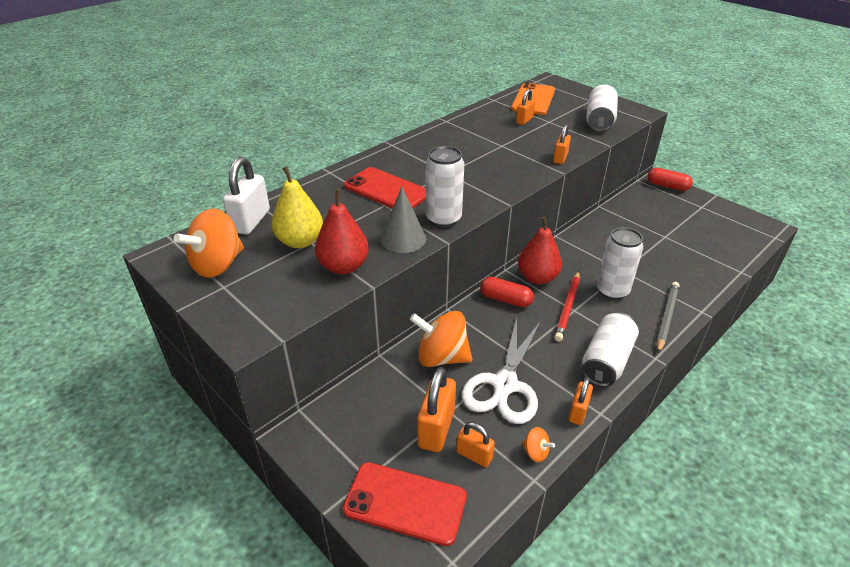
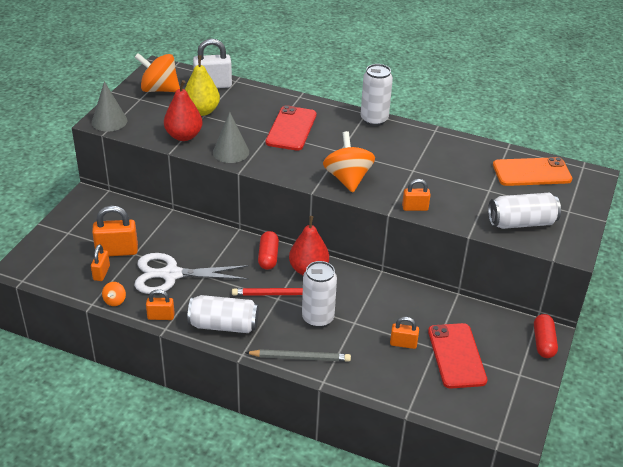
camera: 65 degrees right, 0 degrees up
(254, 326) = (109, 121): none -> grey cone
(405, 503) = (55, 252): red phone -> red phone (456, 356)
(441, 357) = (184, 238): orange spinning top -> orange spinning top (348, 179)
(443, 219) = (268, 164): white can -> white can (374, 120)
(524, 120) = (476, 174): orange padlock -> orange padlock (403, 344)

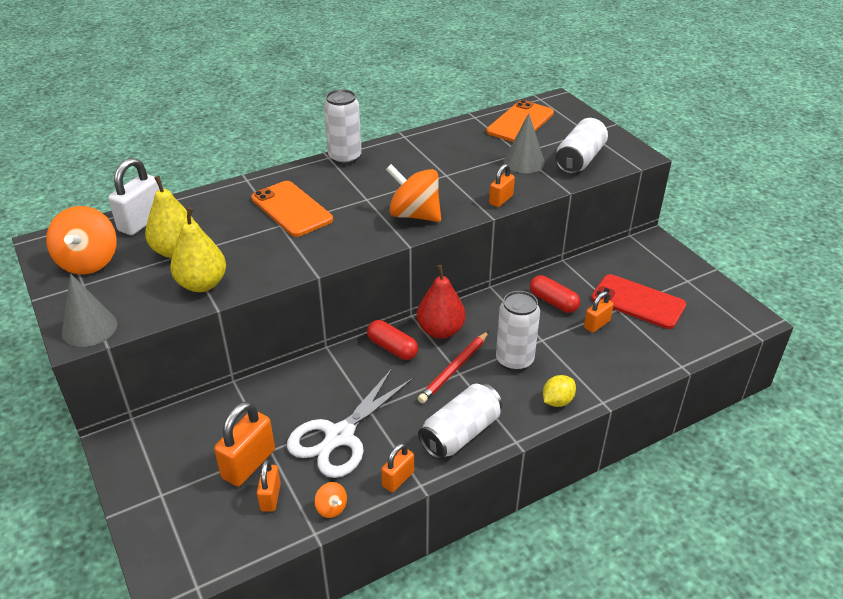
camera: 50 degrees left, 0 degrees up
(101, 273) = (270, 497): orange padlock -> orange padlock turned 45 degrees clockwise
(159, 89) = (89, 262): orange spinning top -> orange spinning top turned 60 degrees counterclockwise
(184, 136) = (202, 284): red pear -> yellow pear
(231, 152) = (276, 265): grey cone -> grey cone (524, 162)
(291, 128) = (291, 209): red phone -> orange phone
(300, 358) = (557, 401): grey pencil -> yellow lemon
(543, 342) = (661, 248): red capsule -> red capsule (553, 302)

